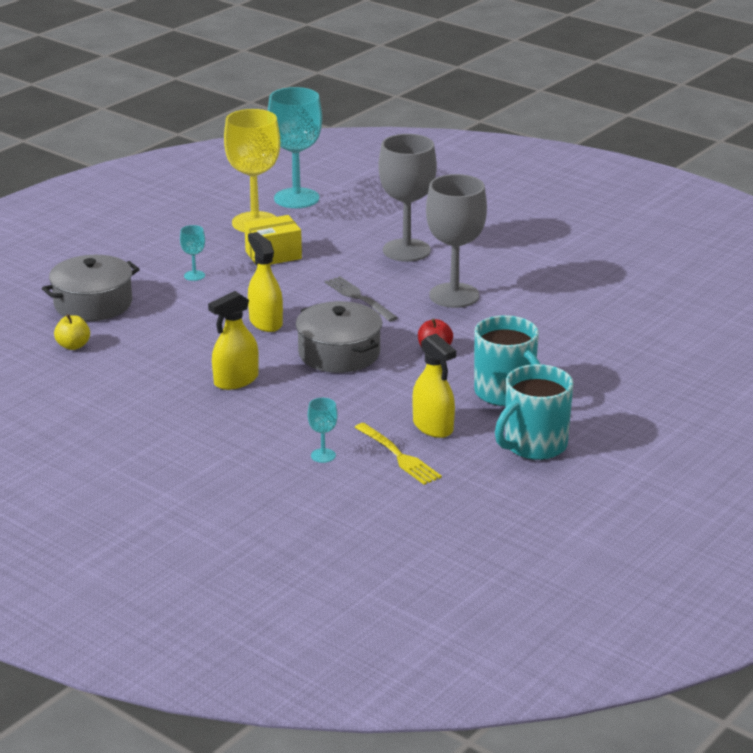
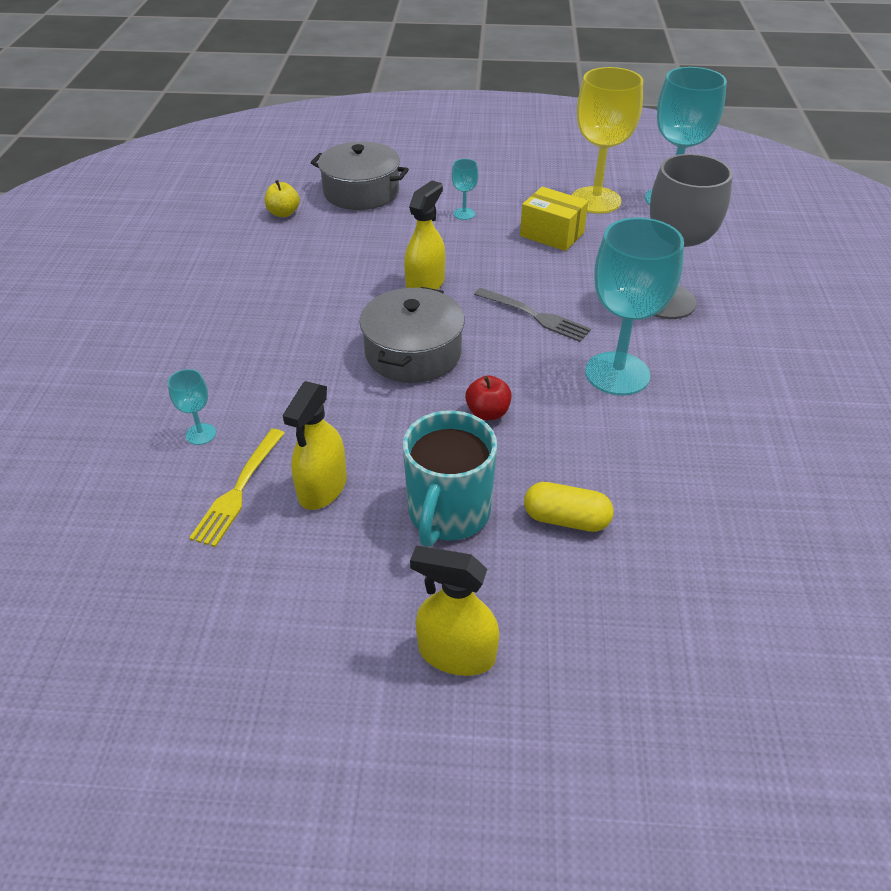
camera: 55 degrees right, 15 degrees up
(236, 380) = (301, 316): yellow spray bottle -> yellow spray bottle (456, 653)
(359, 298) = (534, 316): grey fork -> grey fork turned 105 degrees clockwise
(454, 295) = (617, 373): grey goblet -> turquoise goblet
(534, 445) = (348, 598): turquoise mug -> none
(553, 360) = (566, 519): none -> yellow capsule

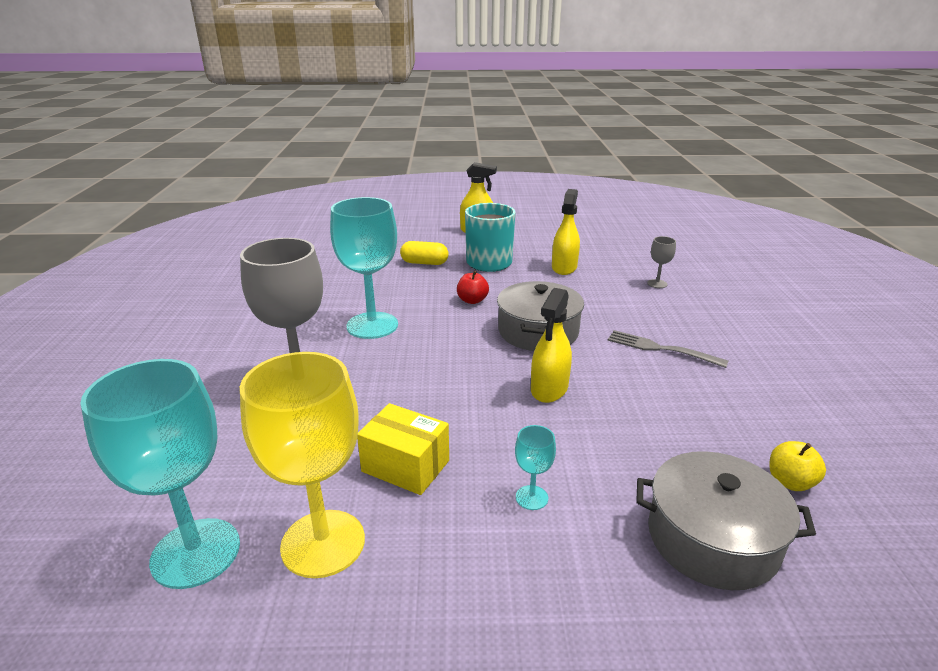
camera: 175 degrees right, 15 degrees down
(201, 434) = (657, 284): turquoise goblet -> grey goblet
(239, 490) = (611, 265): yellow fork -> none
(534, 316) = (435, 364): grey fork -> grey fork (661, 349)

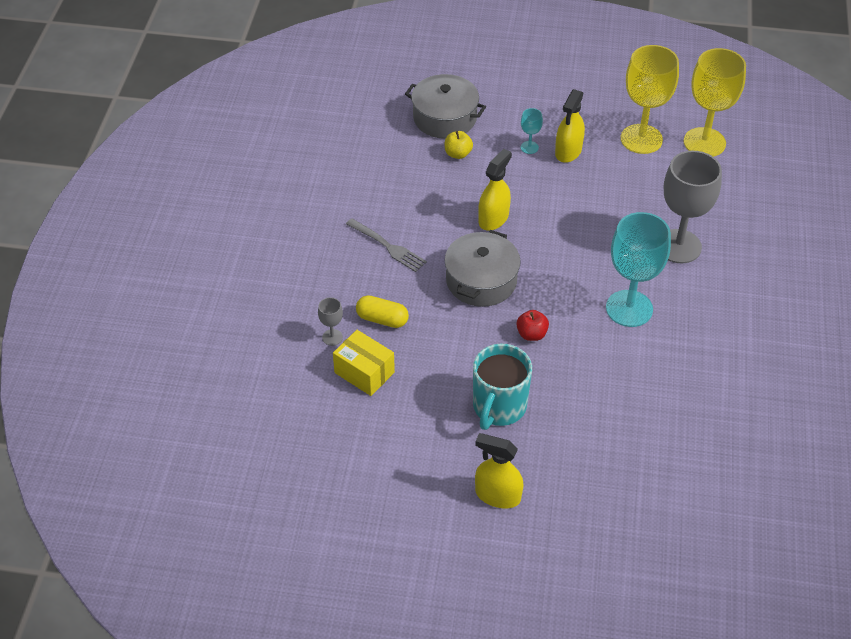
camera: 170 degrees left, 20 degrees up
(196, 552) = (704, 142): turquoise goblet -> yellow goblet
(405, 466) = (599, 174): yellow box -> yellow box (364, 372)
(424, 263) = (575, 416): yellow capsule -> yellow capsule (382, 319)
(564, 267) = (416, 383): yellow spray bottle -> yellow spray bottle (568, 151)
(790, 482) = (381, 138): yellow apple -> yellow apple (458, 154)

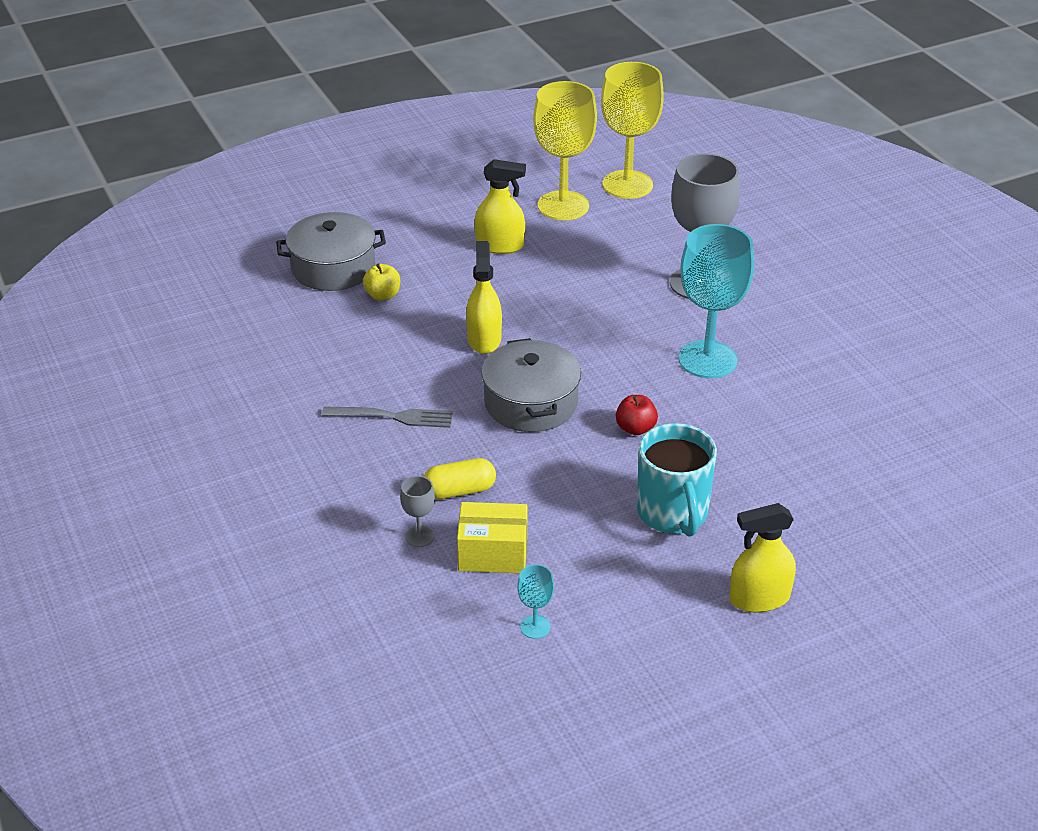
camera: 35 degrees left, 10 degrees down
(529, 147) = (455, 258): turquoise goblet -> turquoise goblet (535, 627)
(568, 151) = (500, 246): yellow spray bottle -> yellow spray bottle turned 75 degrees counterclockwise

